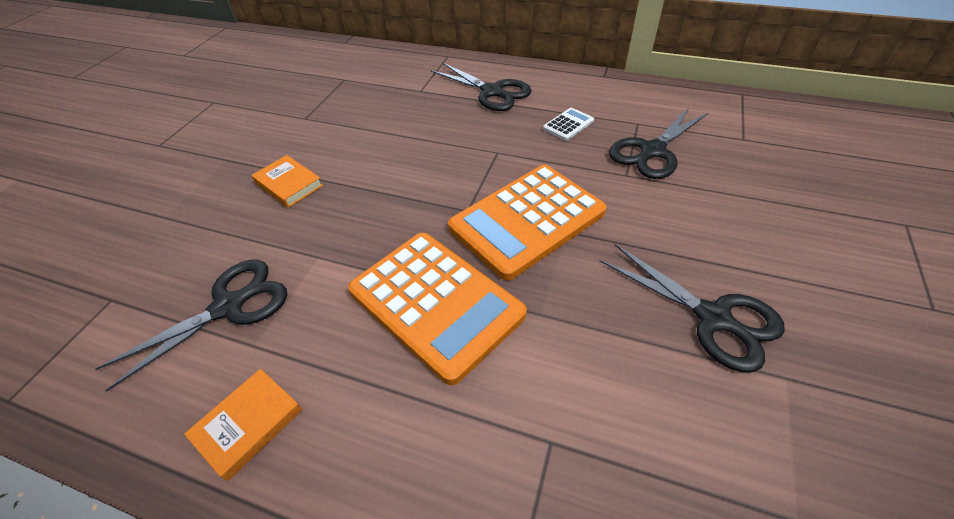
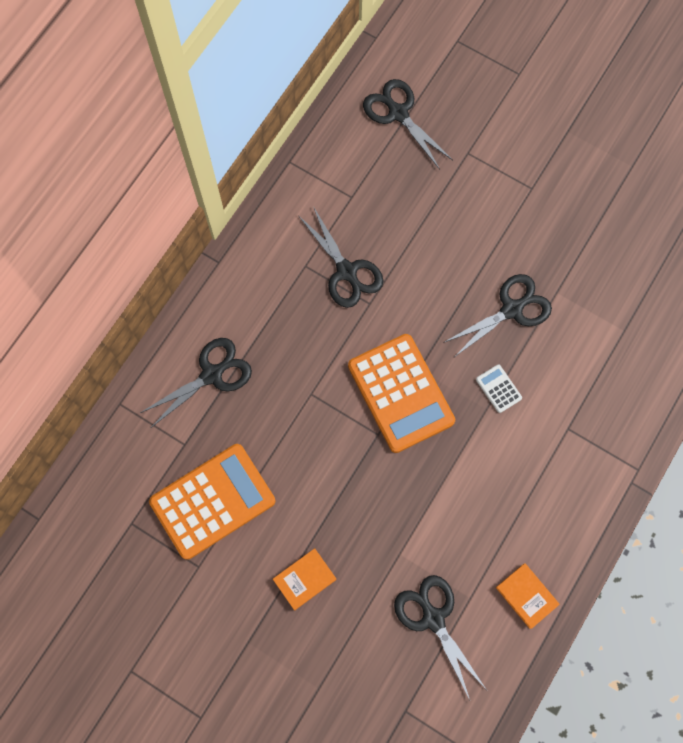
camera: 80 degrees left, 25 degrees up
(436, 303) = (462, 473): orange calculator -> orange calculator (212, 501)
(568, 125) = (289, 323): white calculator -> white calculator (498, 389)
(885, 154) = (398, 113): none -> black scissors

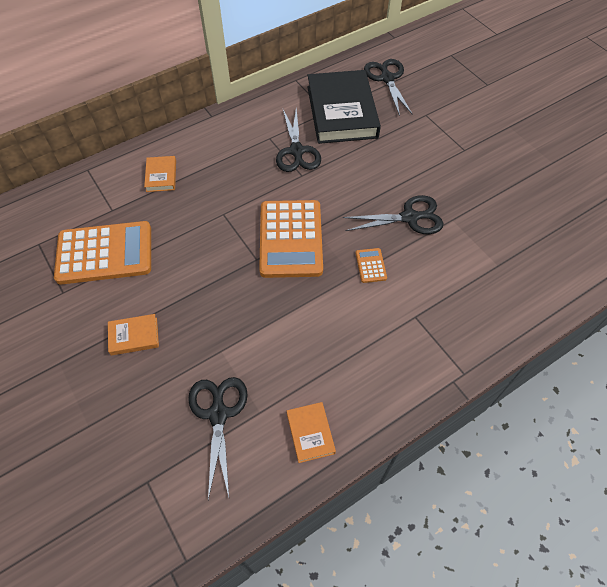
camera: 25 degrees right, 15 degrees down
(212, 374) = (161, 176): black scissors -> orange book
(369, 189) = (342, 112): none -> black book
(498, 389) = (370, 265): white calculator -> orange calculator

